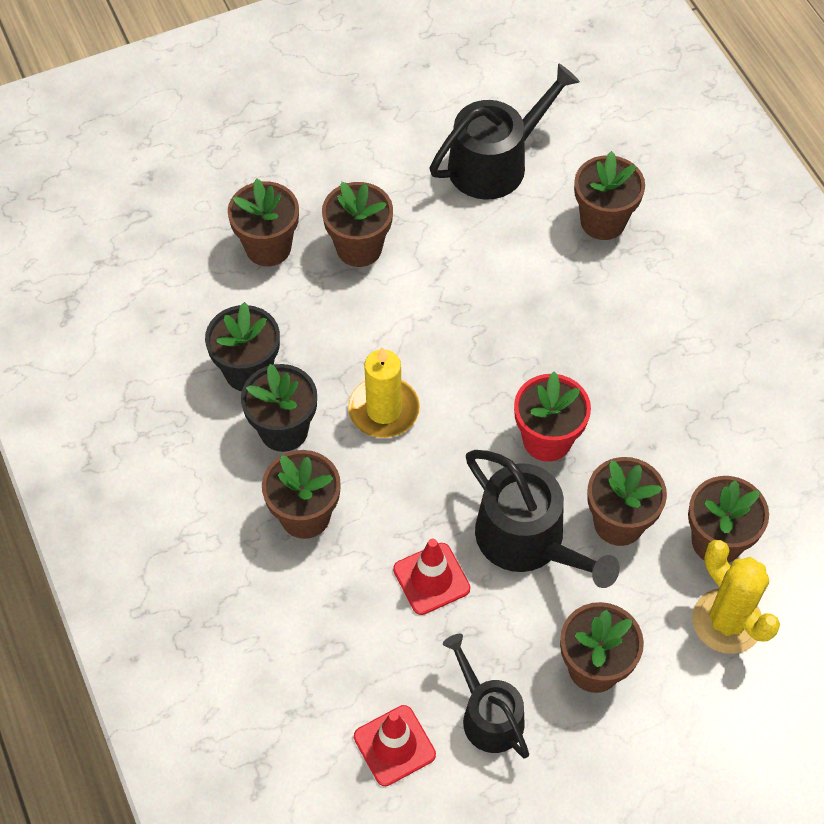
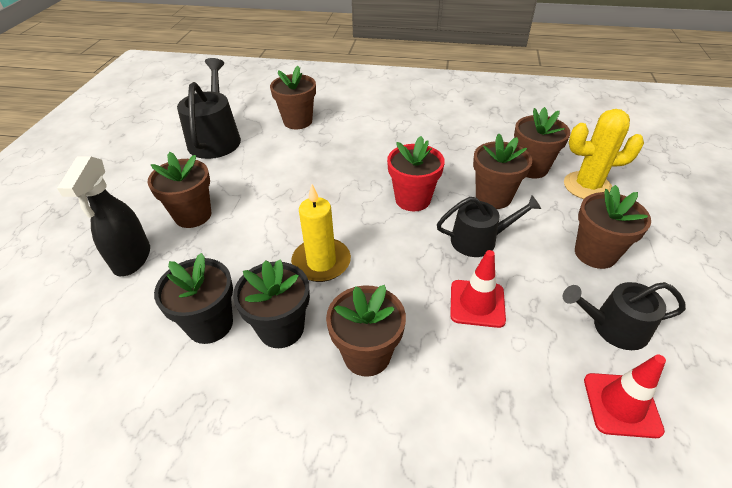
camera: 55 degrees left, 15 degrees down
(268, 247) = (132, 259): brown flower pot -> black spray bottle
(528, 541) = (479, 240): black watering can -> black watering can, size x0.65

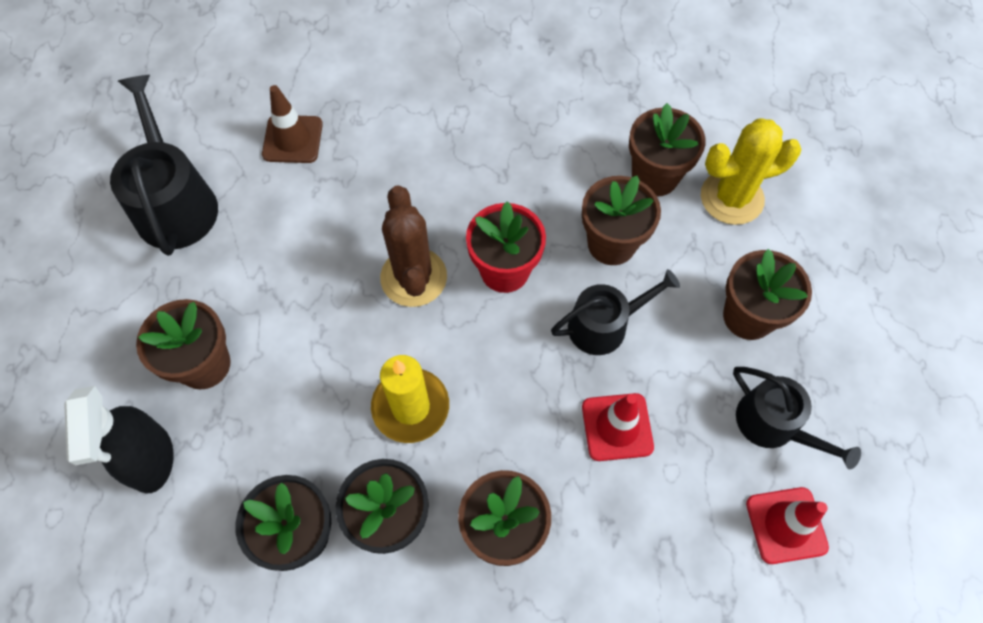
camera: 15 degrees left, 20 degrees up
(298, 121) = (292, 139): brown flower pot -> brown traffic cone
(349, 193) = (413, 277): none -> brown cactus
(613, 327) = (773, 425): black watering can -> black watering can turned 120 degrees counterclockwise

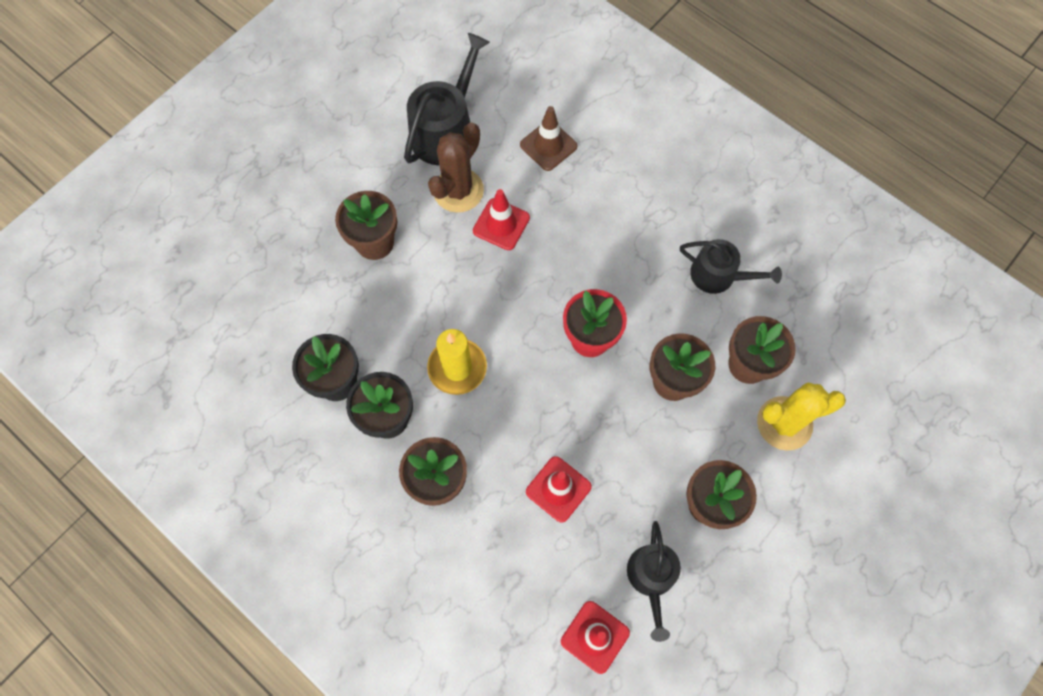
camera: 45 degrees right, 5 degrees up
(151, 460) = (303, 271): black spray bottle -> none
(318, 242) = (501, 224): none -> red traffic cone
(413, 277) = (533, 294): brown cactus -> brown cactus (458, 190)
(604, 325) = (615, 425): black watering can -> black watering can (719, 275)
(731, 198) = (784, 423): yellow cactus -> yellow cactus turned 45 degrees counterclockwise

